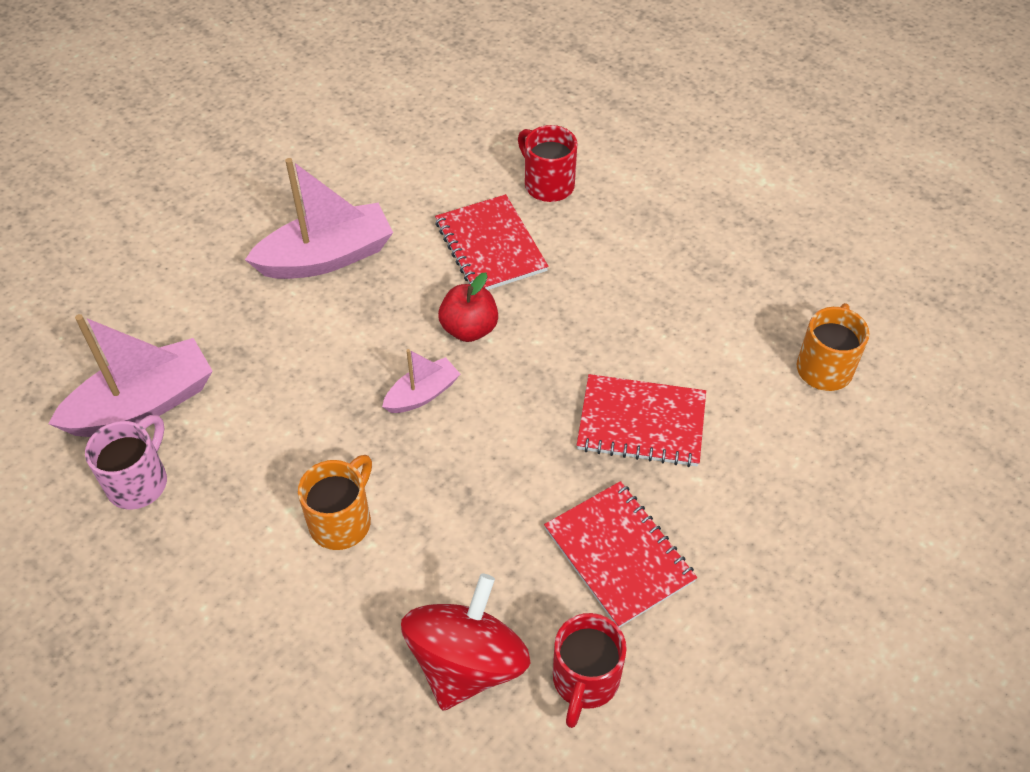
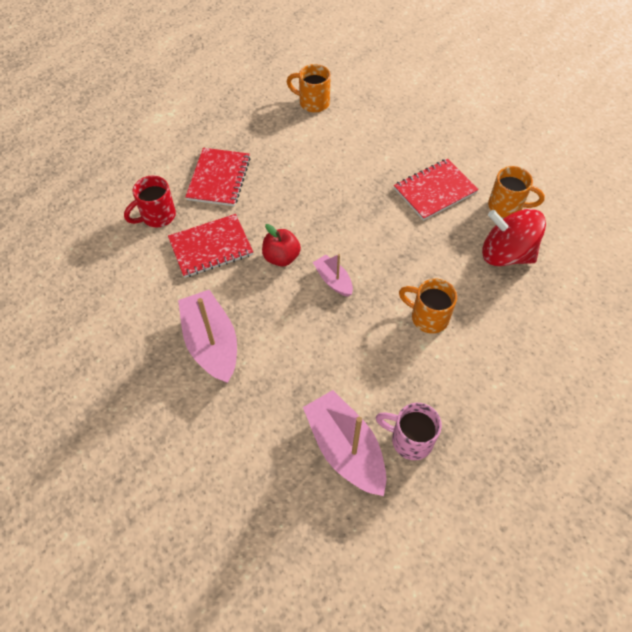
camera: 90 degrees left, 5 degrees up
(585, 681) = (506, 206): red mug -> orange mug
(641, 423) = (351, 178): red notebook -> red notebook (219, 178)

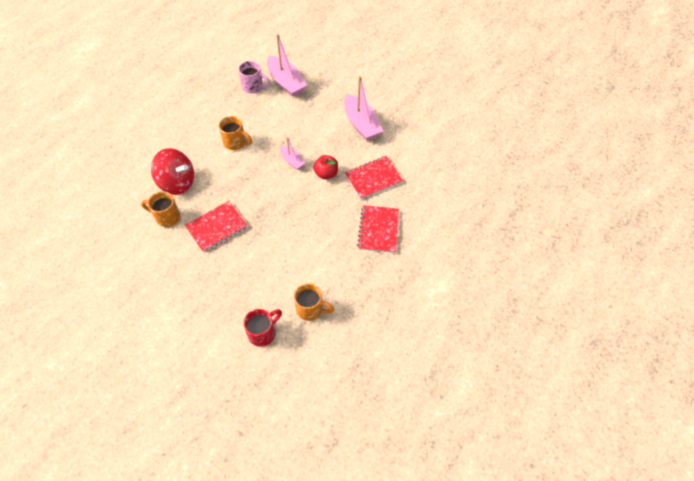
camera: 175 degrees right, 0 degrees up
(157, 216) = (415, 198): red mug -> red mug (263, 333)

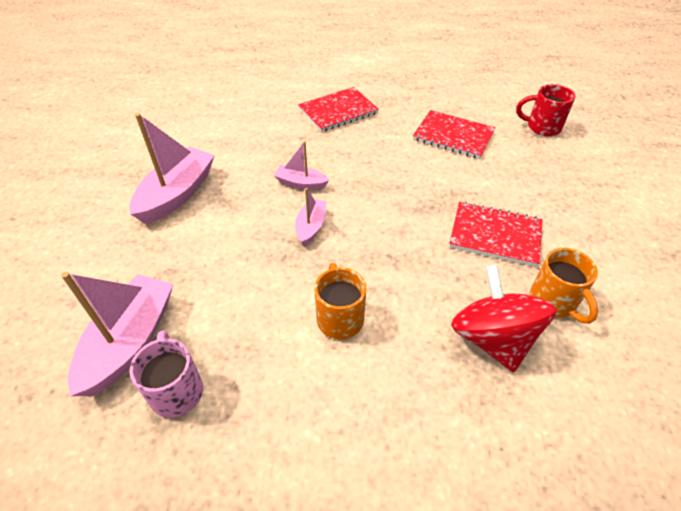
camera: 125 degrees left, 10 degrees down
(310, 309) = (478, 112): orange mug -> none
(326, 173) = (301, 183): red apple -> pink boat
(373, 178) = (269, 143): red notebook -> red notebook (453, 136)

